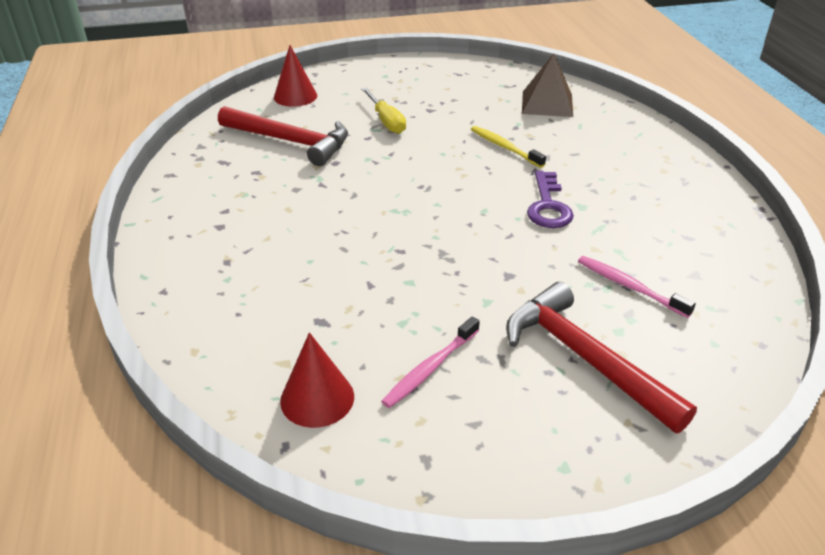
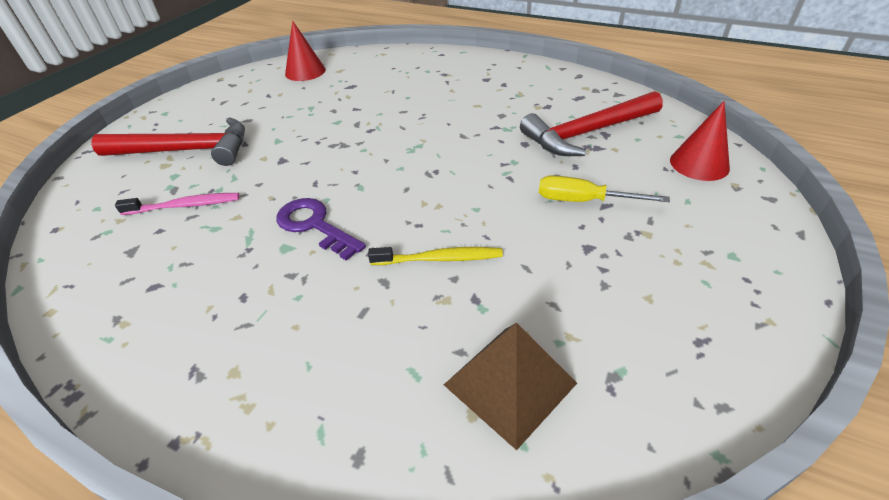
camera: 130 degrees right, 5 degrees up
(430, 368) = (269, 103): pink toothbrush -> none

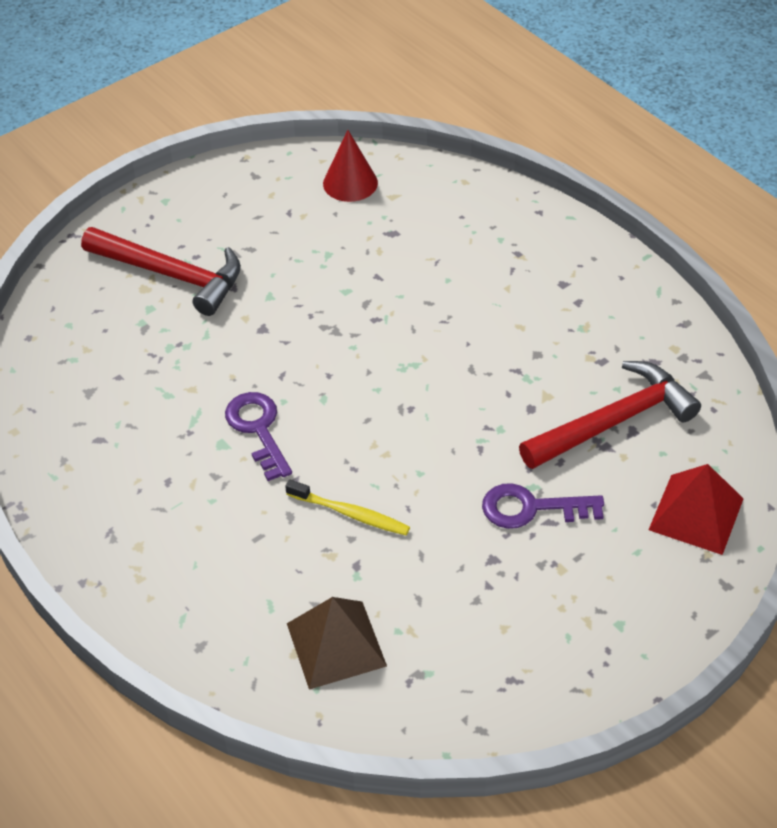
camera: 25 degrees right, 5 degrees up
(185, 206) = (149, 355): pink toothbrush -> none
(583, 201) = (531, 508): yellow screwdriver -> purple key
(588, 133) = (613, 422): red hammer -> red hammer turned 150 degrees clockwise
(699, 164) = (696, 514): red cone -> red pyramid

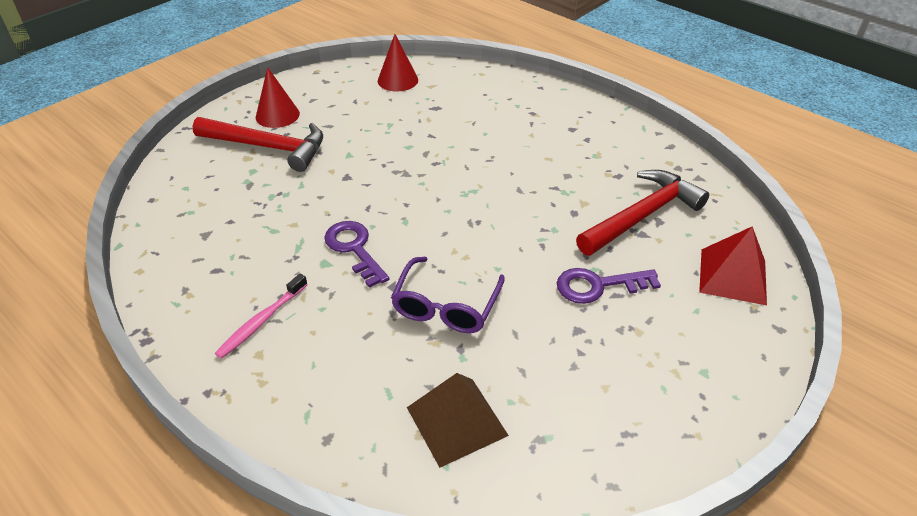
camera: 10 degrees left, 5 degrees down
(144, 508) = (261, 321): none -> pink toothbrush
(187, 226) = (277, 115): none -> red cone
(350, 514) = (446, 306): yellow toothbrush -> purple glasses

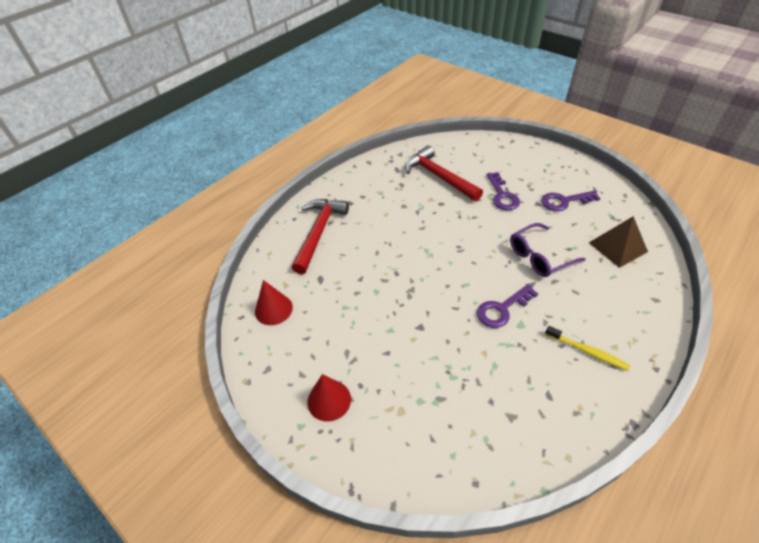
camera: 90 degrees left, 5 degrees up
(261, 321) = (587, 351): pink toothbrush -> yellow toothbrush
(268, 147) = (383, 396): red hammer -> red hammer (318, 233)
(446, 306) = (539, 257): purple glasses -> purple glasses turned 135 degrees clockwise
(585, 371) = (564, 201): none -> purple key
(732, 276) = (480, 150): red pyramid -> none

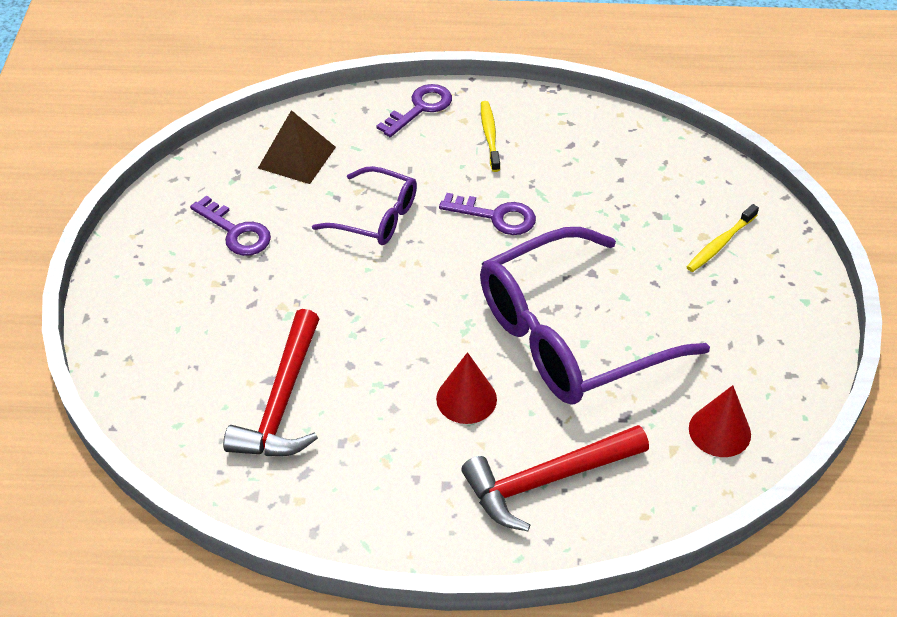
camera: 130 degrees left, 0 degrees up
(329, 400) = (757, 296): red cone -> red cone (466, 399)
(386, 288) = (569, 336): none -> purple glasses
(386, 415) = (720, 244): none -> yellow toothbrush
(502, 195) = (273, 302): purple key -> purple key (420, 108)

